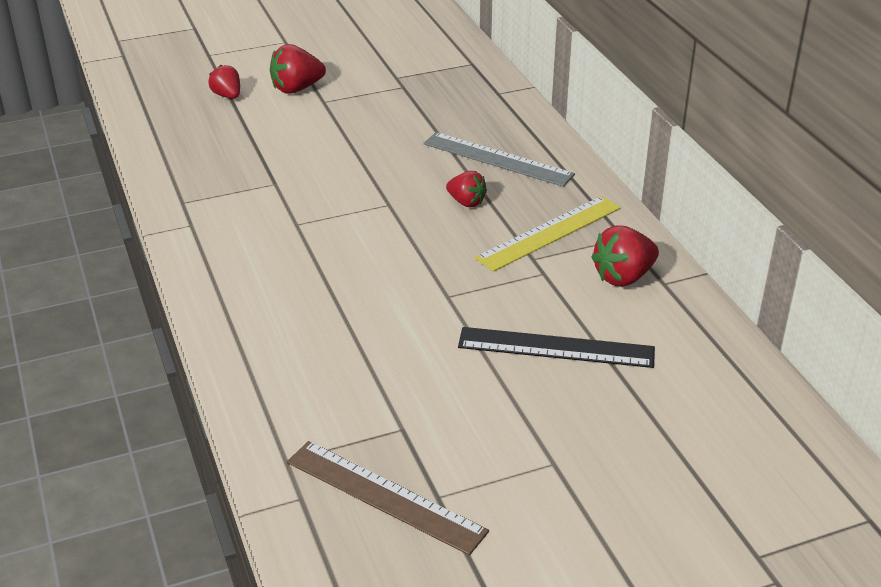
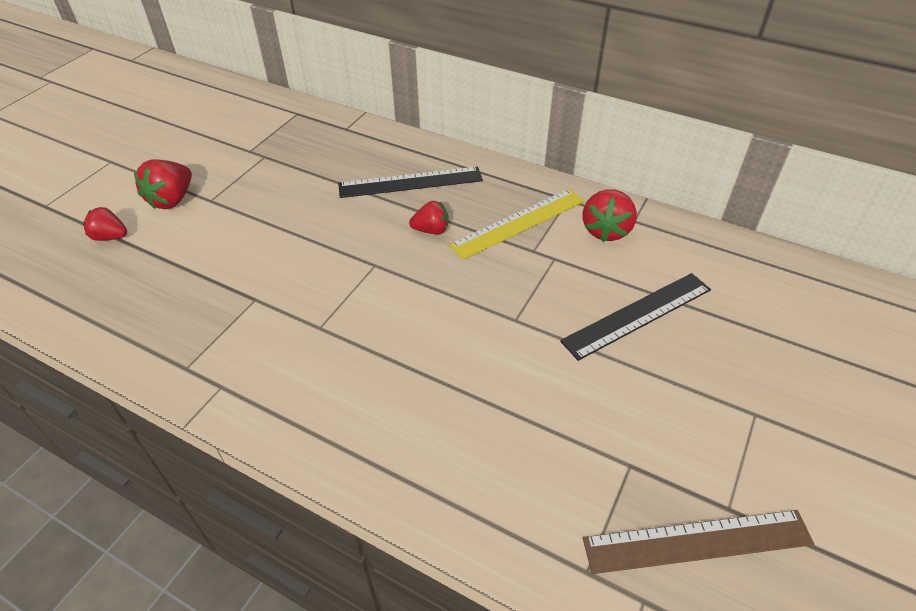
camera: 40 degrees left, 10 degrees up
(497, 159) = (410, 182): grey ruler -> black ruler
(549, 233) = (518, 223): yellow ruler -> yellow ruler turned 45 degrees clockwise

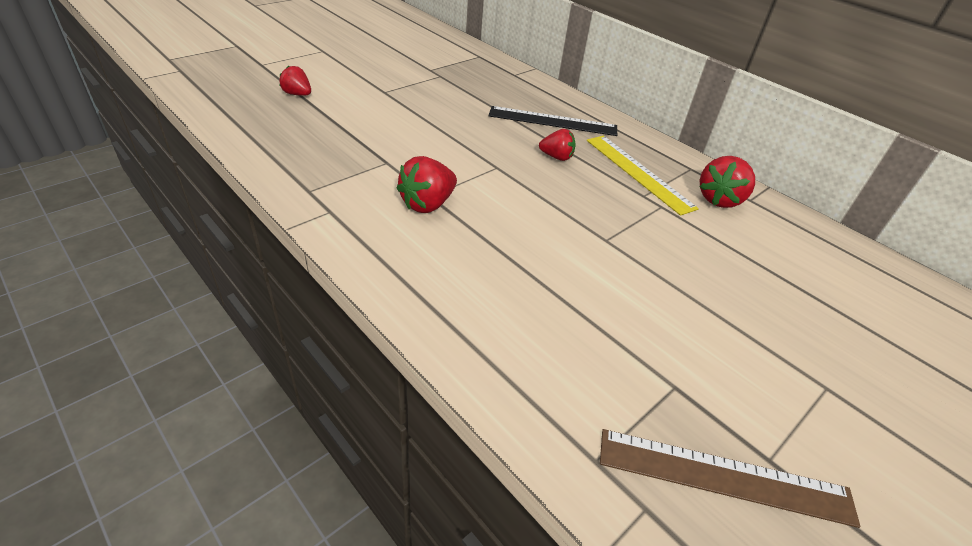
camera: 15 degrees right, 5 degrees down
(172, 200) = (355, 84): red strawberry -> red strawberry (428, 204)
(518, 223) = (638, 173): yellow ruler -> yellow ruler turned 75 degrees clockwise
(637, 314) = (727, 270): black ruler -> none

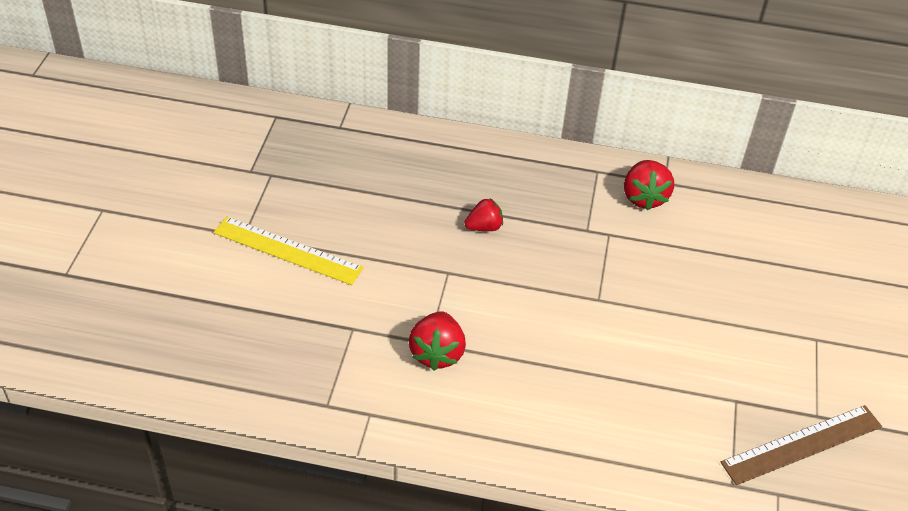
camera: 35 degrees left, 5 degrees up
(297, 94) = (164, 295): red strawberry -> none
(552, 121) = (439, 179): black ruler -> none
(638, 173) = (562, 204): yellow ruler -> yellow ruler (287, 250)

